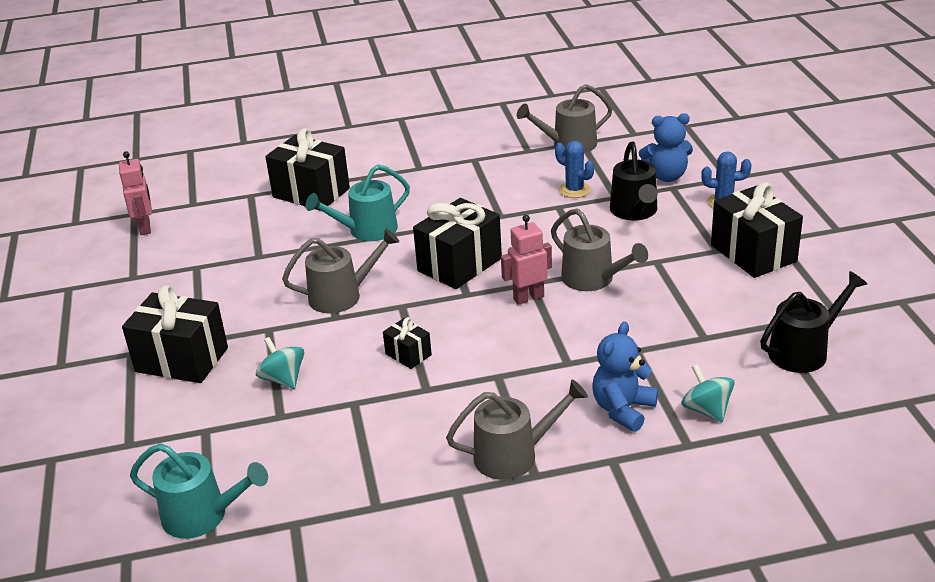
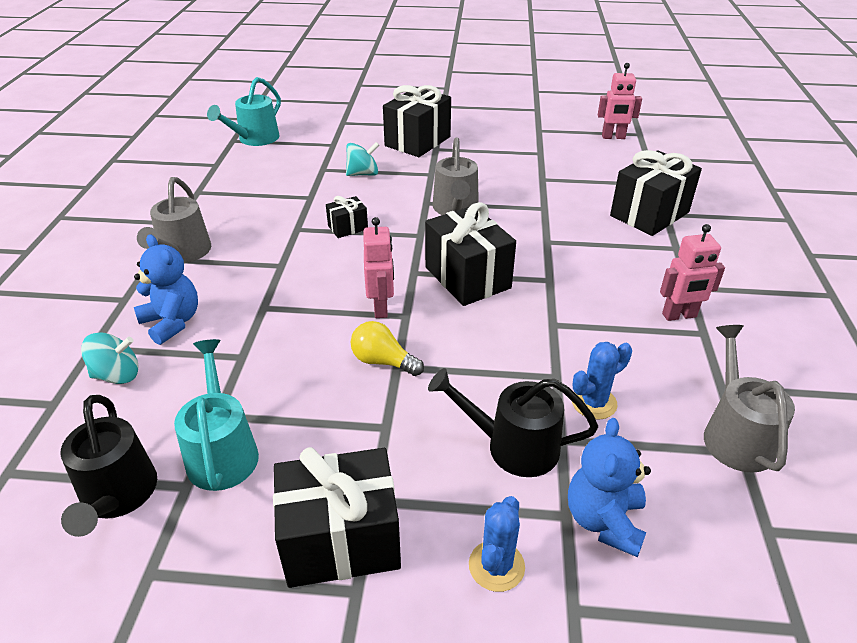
camera: 105 degrees right, 5 degrees up
(367, 230) = (561, 235): turquoise watering can -> turquoise watering can (222, 452)
(458, 169) = (679, 315): none -> pink robot
(593, 279) = (383, 361): grey watering can -> yellow light bulb

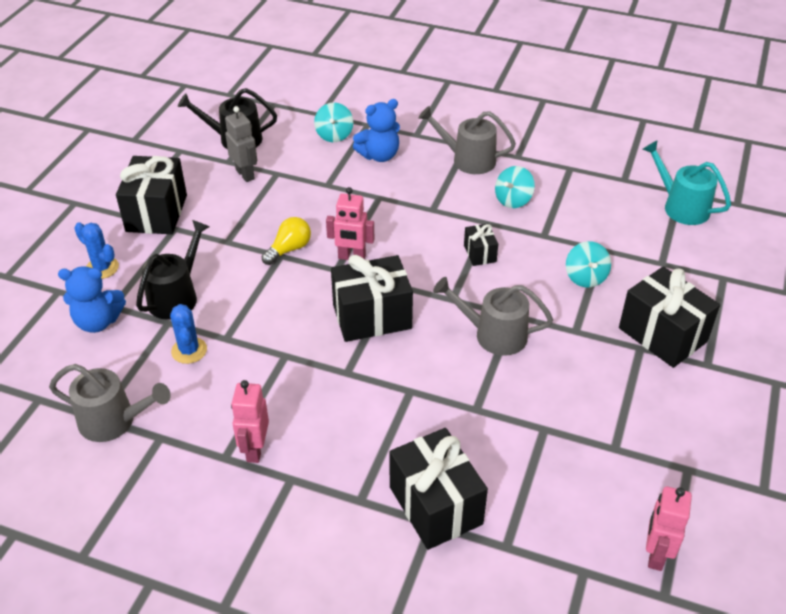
camera: 105 degrees right, 5 degrees up
(222, 452) = (245, 174): turquoise watering can -> grey robot
(256, 218) = (513, 200): none -> turquoise spinning top
(604, 520) = (98, 322): blue teddy bear -> blue teddy bear turned 150 degrees clockwise

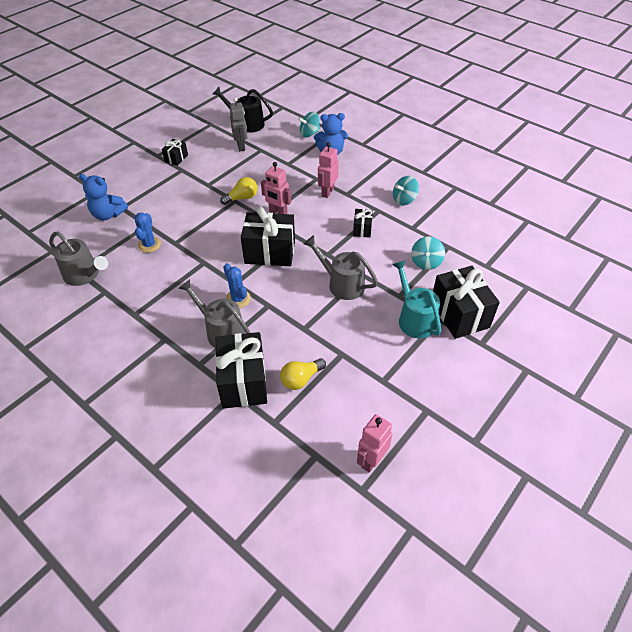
camera: 20 degrees right, 5 degrees up
(102, 268) = (128, 183): blue cactus -> blue cactus (238, 299)
(156, 213) = (176, 158): black gift -> black gift, size x0.49
(176, 296) = (160, 211): black watering can -> none
(255, 449) = (154, 315): pink robot -> pink robot (327, 192)
(334, 135) = (309, 133): turquoise spinning top -> turquoise spinning top turned 45 degrees clockwise
(468, 160) = (388, 167): grey watering can -> grey watering can (222, 331)
(510, 478) = (301, 379): none -> yellow light bulb
(681, 207) = (522, 231): turquoise watering can -> turquoise watering can (414, 319)

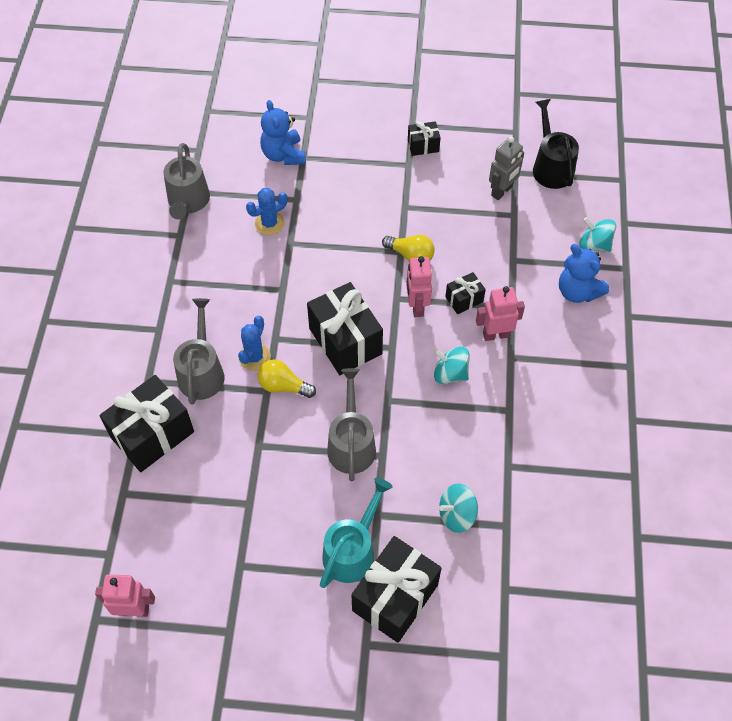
camera: 55 degrees right, 10 degrees up
(301, 379) = (190, 485): yellow light bulb -> yellow light bulb (283, 386)
(362, 229) = (459, 412): black gift -> black gift (464, 299)
(404, 200) = (554, 428): turquoise spinning top -> turquoise spinning top (450, 373)

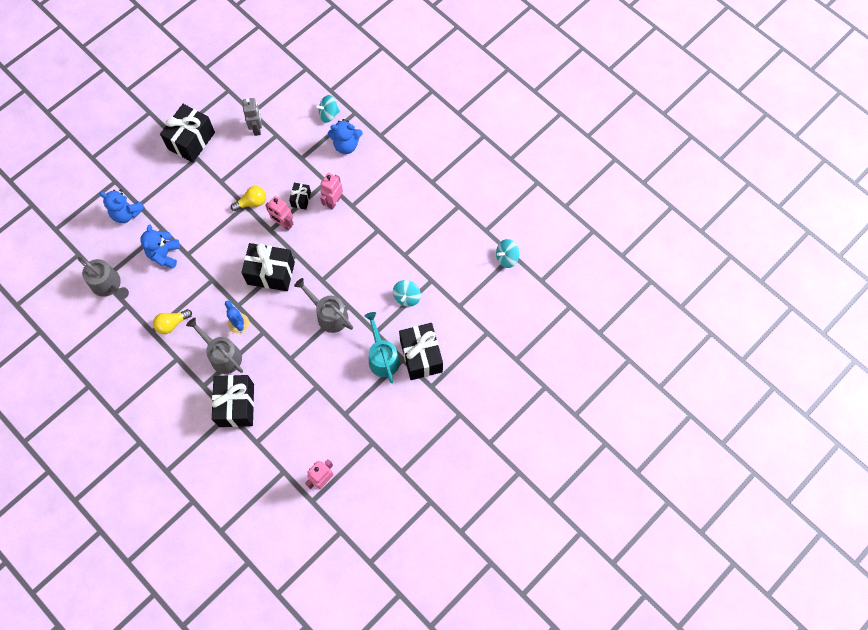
camera: 50 degrees left, 10 degrees up
(269, 223) = (164, 254): blue cactus -> blue teddy bear
(283, 386) = (268, 322): yellow light bulb -> yellow light bulb (172, 324)
(423, 146) = (191, 141): black gift -> black gift, size x2.02
(450, 373) = (334, 240): turquoise spinning top -> turquoise spinning top (506, 258)
(551, 167) = (266, 93): black watering can -> none

